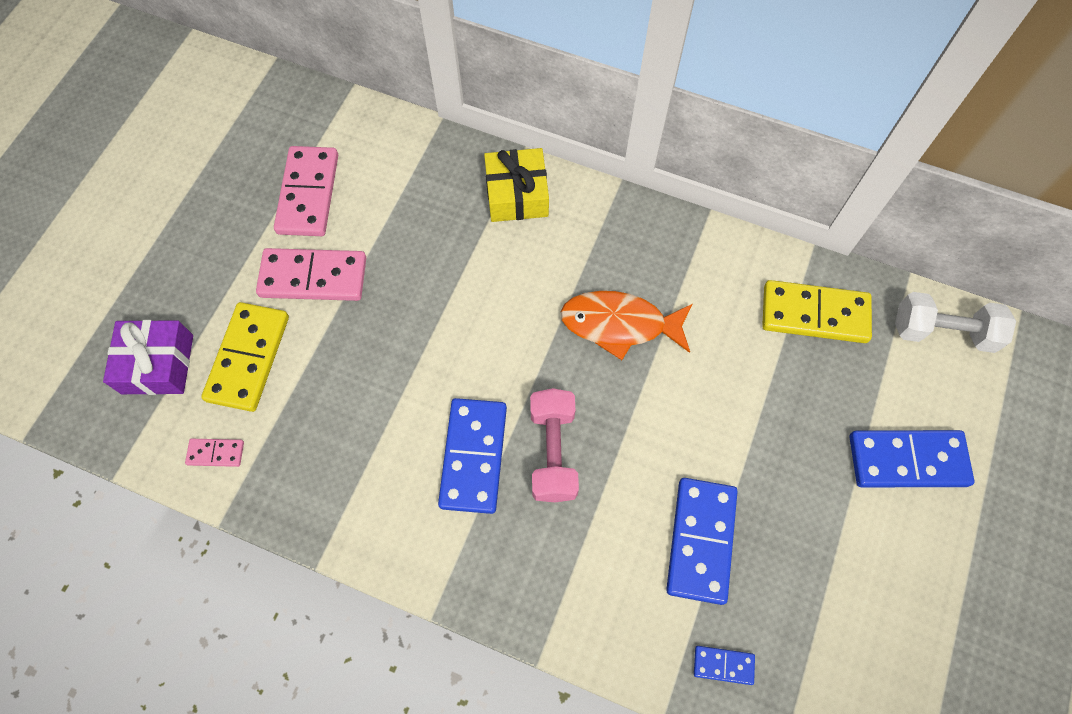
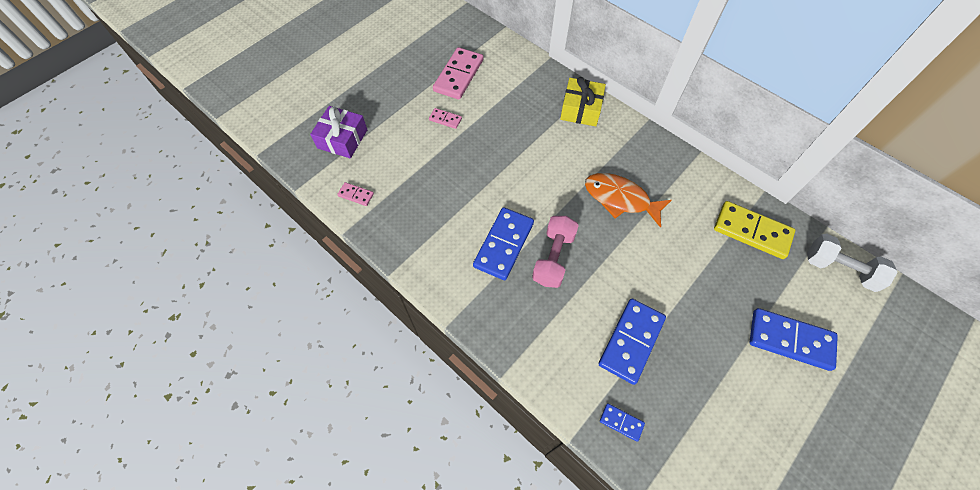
camera: 20 degrees right, 5 degrees down
(248, 358) = (393, 151): yellow domino -> none
(313, 277) = (445, 119): pink domino -> pink domino, size x0.48

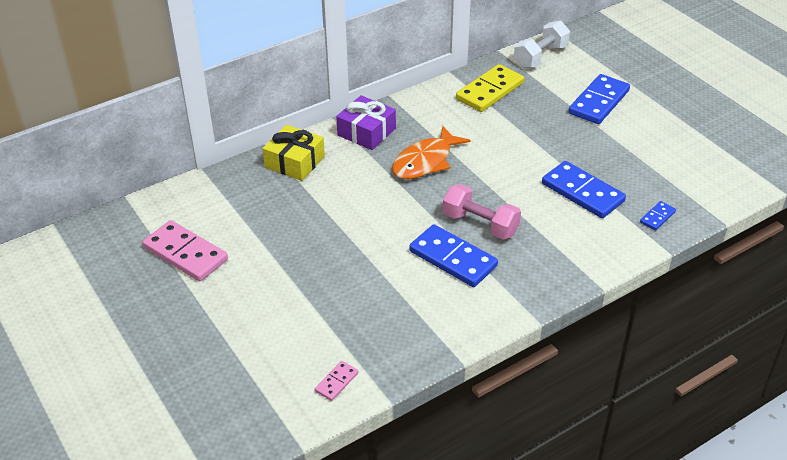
camera: 75 degrees left, 20 degrees down
(342, 139) = (236, 387): purple gift -> purple gift (366, 132)
(445, 119) = (253, 278): pink domino -> none

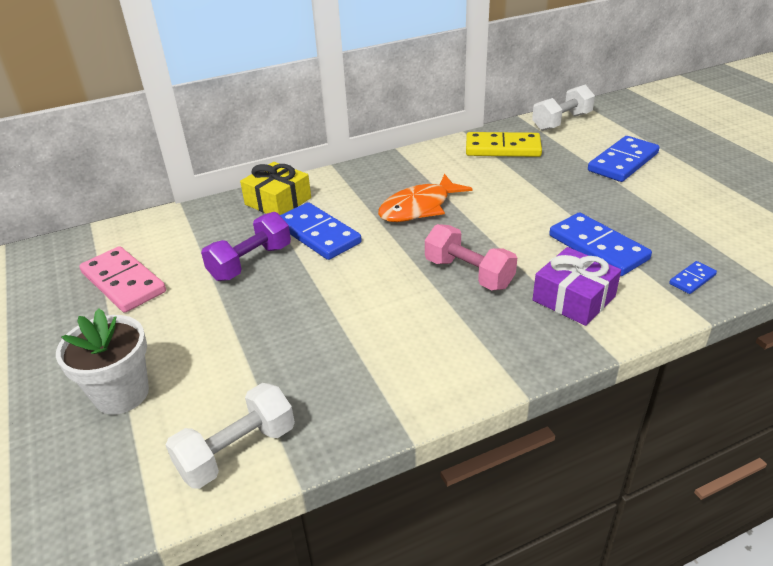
camera: 10 degrees right, 5 degrees down
(229, 349) = (122, 394): none -> white flower pot
(291, 226) = (250, 262): none -> purple dumbbell
(337, 382) = (237, 451): pink domino -> white dumbbell
(366, 132) = (362, 178): purple gift -> purple gift (573, 298)
(452, 259) = (427, 309): blue domino -> blue domino (318, 234)
(489, 91) = (503, 148): yellow domino -> yellow domino turned 45 degrees clockwise

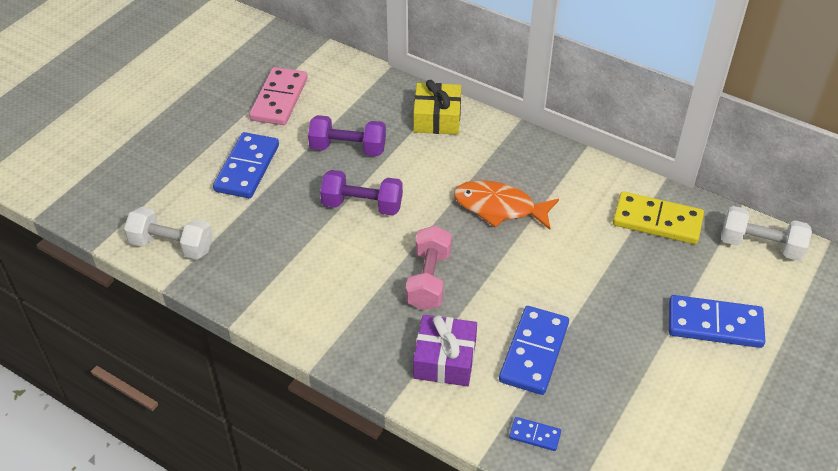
camera: 55 degrees right, 10 degrees up
(122, 394) = (183, 166): white flower pot -> none
(318, 234) = (411, 165): blue domino -> blue domino (247, 168)
(335, 280) = (362, 205): none -> purple dumbbell
(503, 148) = (657, 221): yellow domino -> yellow domino turned 45 degrees counterclockwise

